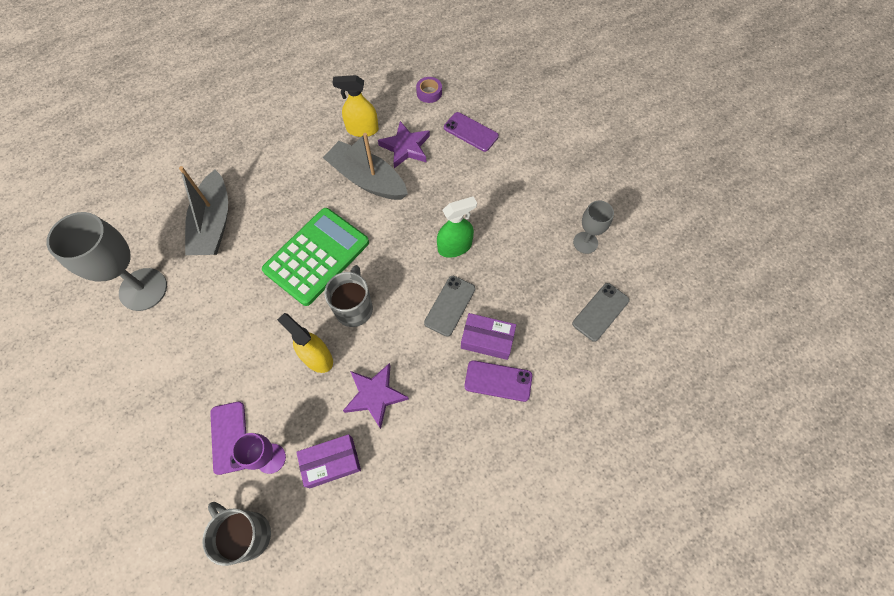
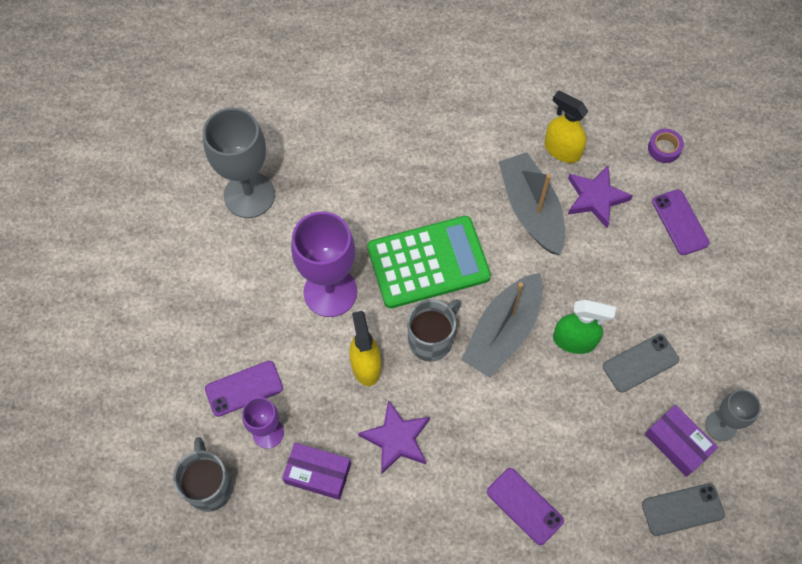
camera: 35 degrees right, 0 degrees up
(214, 224) = (350, 167): grey boat -> grey boat (503, 332)
(229, 437) = (244, 388): purple phone -> purple phone turned 45 degrees clockwise
(254, 321) = (330, 292): none -> purple goblet
(450, 305) = (527, 399): grey phone -> grey phone (640, 363)
(487, 340) = (542, 458): purple box -> purple box (677, 443)

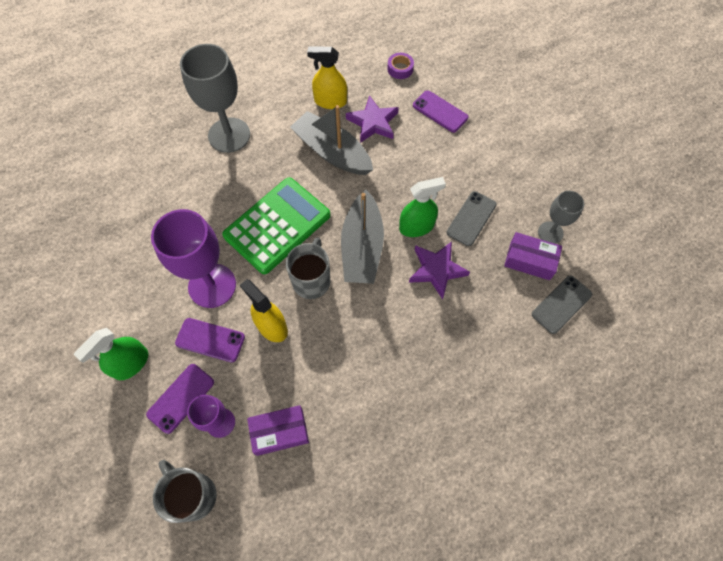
camera: 30 degrees left, 0 degrees up
(216, 329) = (131, 363): none -> green spray bottle
(249, 195) = (104, 245): grey goblet -> grey goblet (229, 135)
(396, 439) = (327, 369): purple star -> purple star (436, 270)
(524, 506) = (452, 365): purple phone -> purple phone (210, 340)

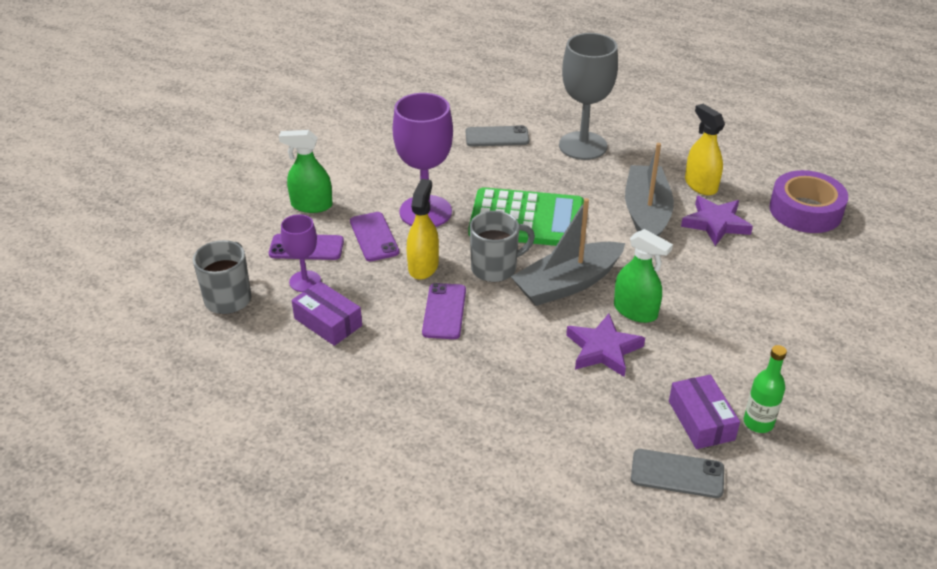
camera: 55 degrees right, 25 degrees down
(400, 69) = (805, 211): purple tape -> purple tape, size x2.06
(440, 111) = (794, 263): purple phone -> purple phone (444, 311)
(471, 218) = (695, 348): grey phone -> grey phone (497, 137)
(550, 232) = (758, 423): grey goblet -> green bottle

